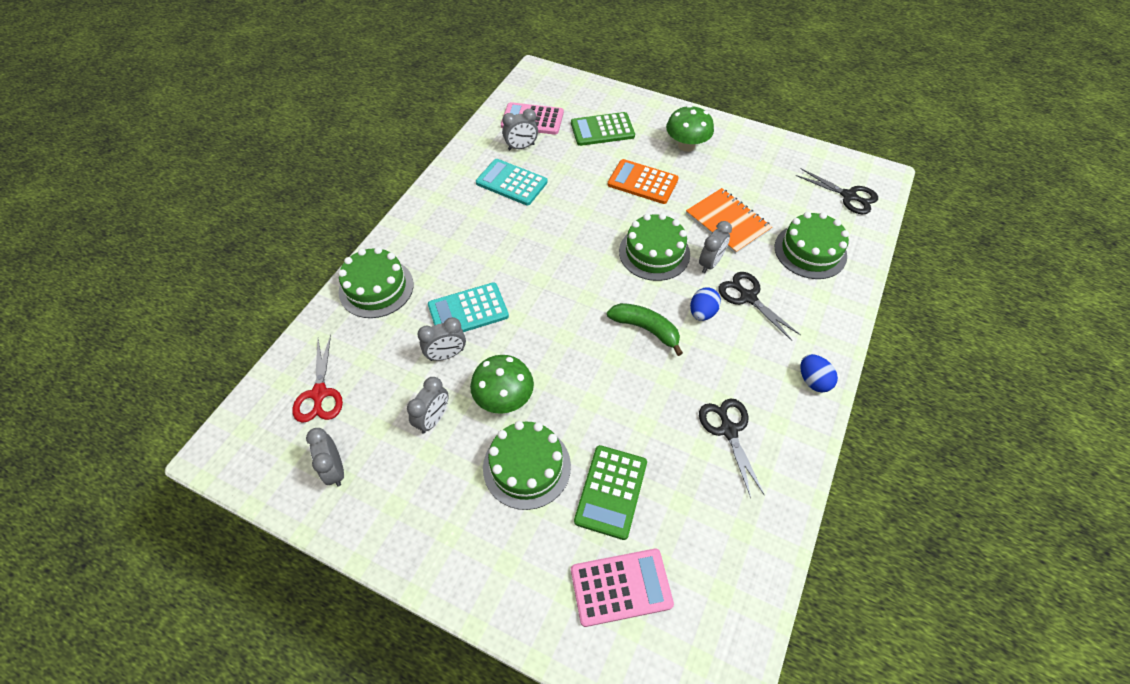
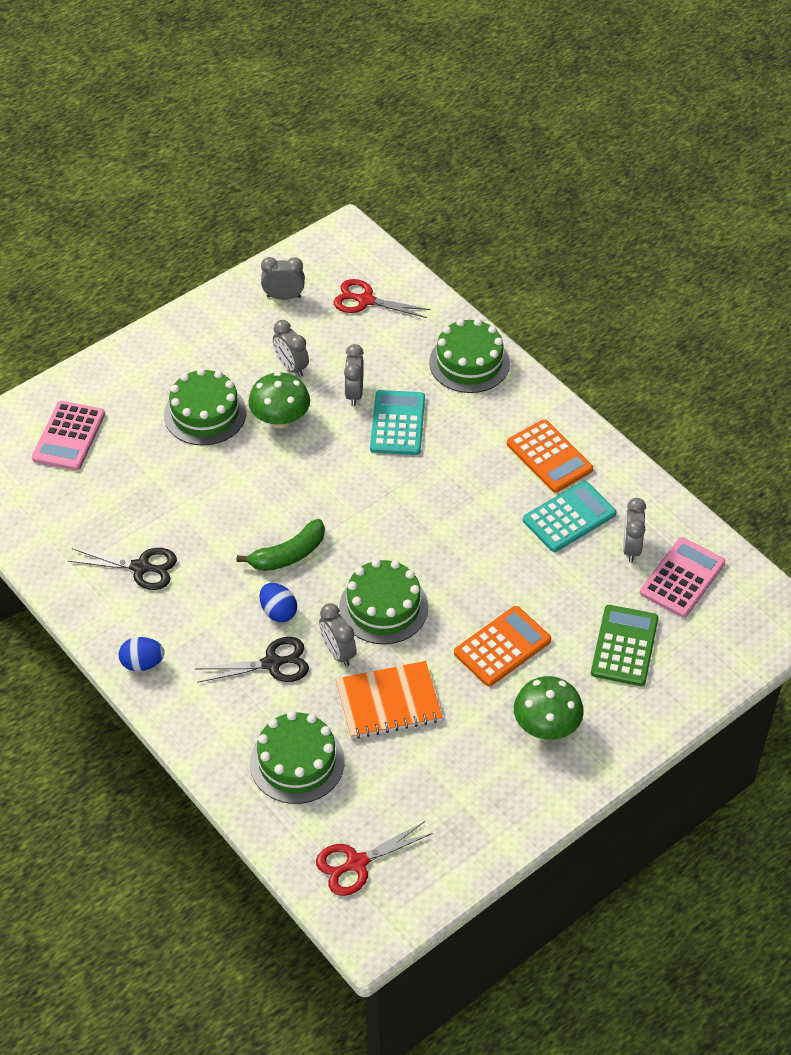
camera: 115 degrees right, 5 degrees down
(459, 209) = (549, 457): none -> orange calculator
(611, 491) = (145, 460): green calculator -> none
(848, 196) = (357, 863): black scissors -> red scissors

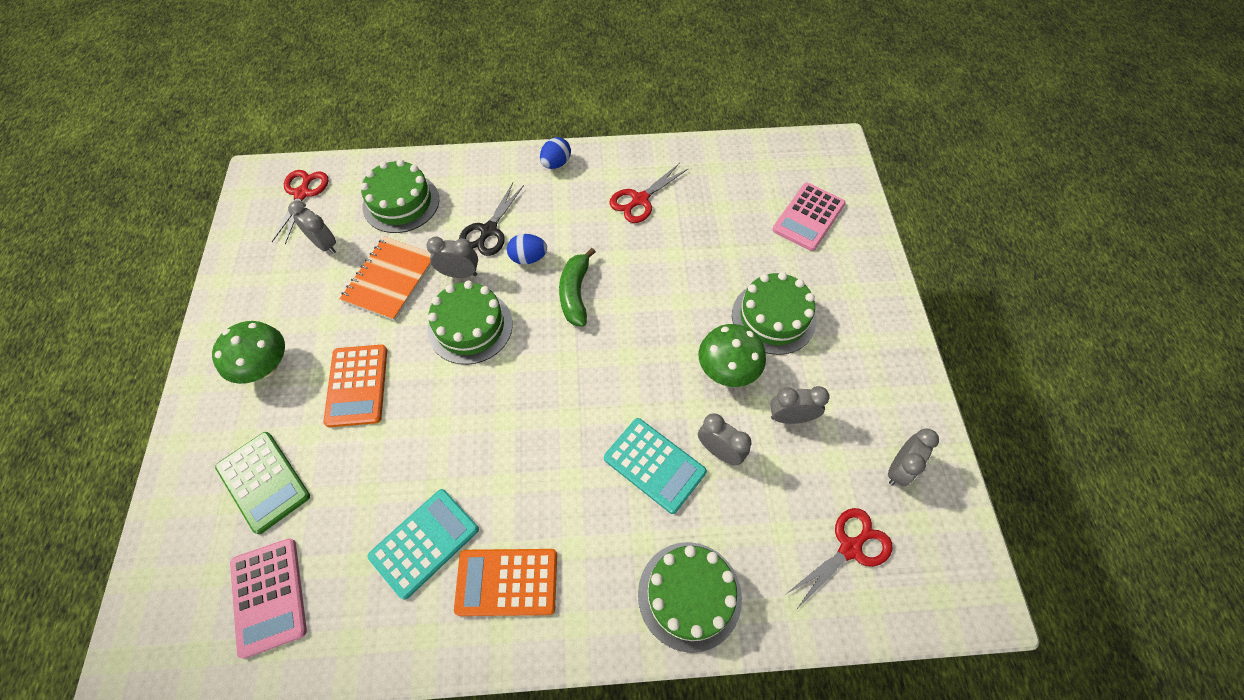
camera: 125 degrees right, 10 degrees up
(69, 436) = (808, 217): pink calculator -> pink calculator turned 105 degrees counterclockwise
(140, 567) = (640, 200): black scissors -> red scissors
(569, 517) = (424, 542): turquoise calculator -> turquoise calculator turned 135 degrees counterclockwise
(631, 548) = (342, 574): grey clock -> grey clock (325, 244)

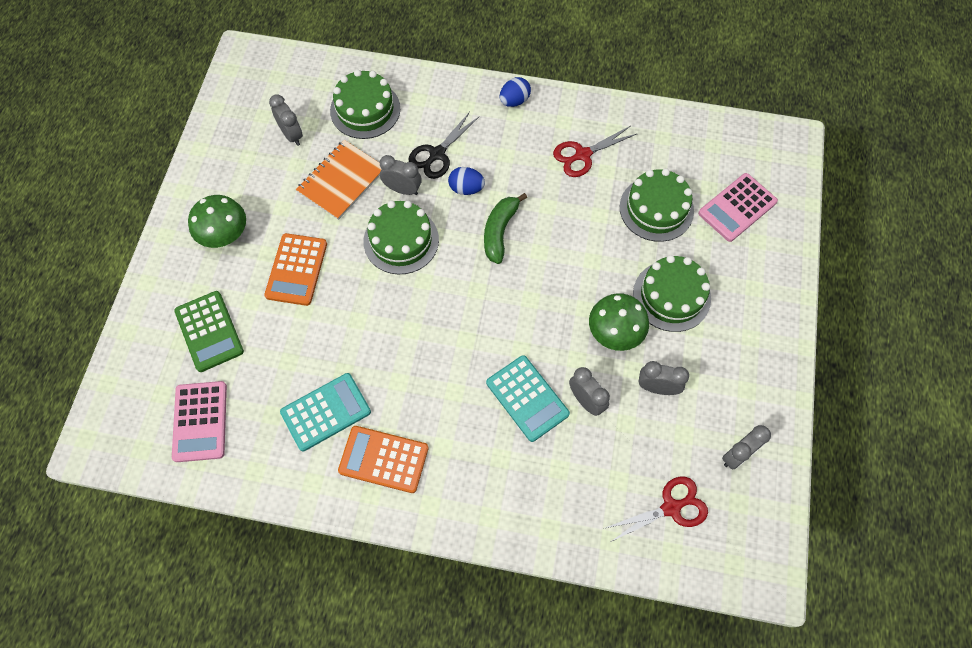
camera: 15 degrees right, 5 degrees up
(302, 194) = (280, 81): red scissors -> none
(689, 595) = (526, 508): green cake -> green cake (656, 209)

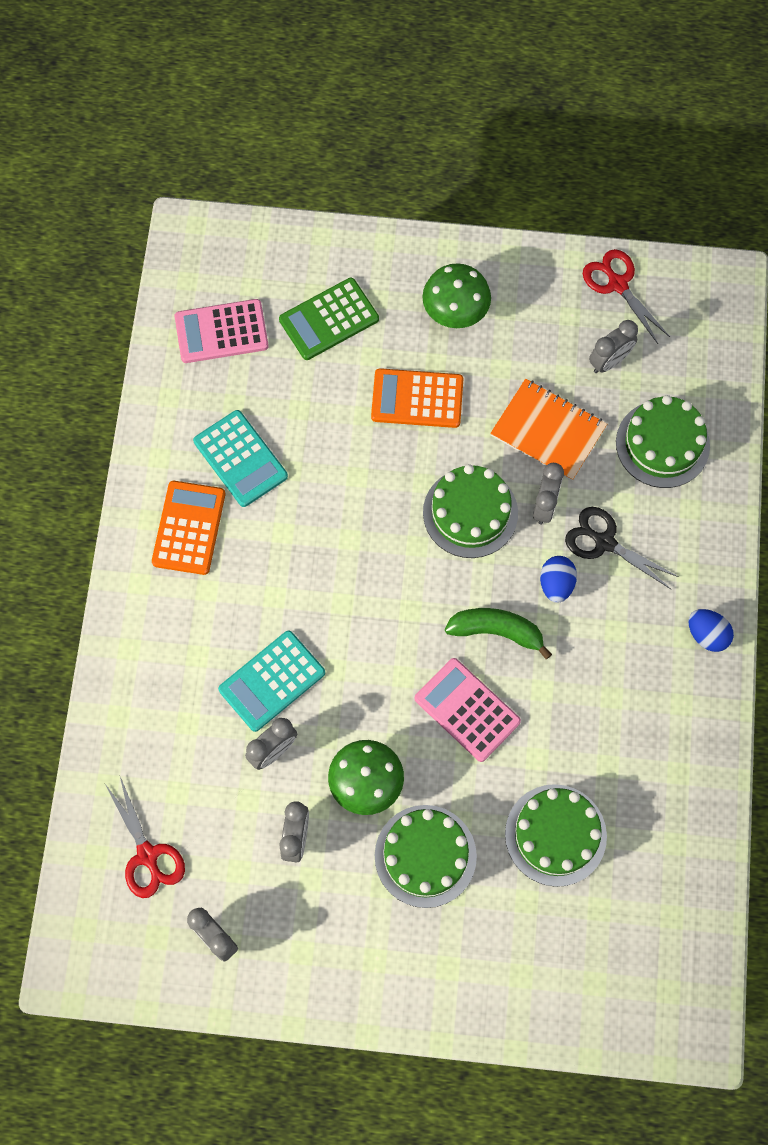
camera: 85 degrees right, 5 degrees up
(583, 155) = (630, 732): red scissors -> red scissors (617, 284)
(737, 207) = (571, 948): pink calculator -> pink calculator (467, 710)

